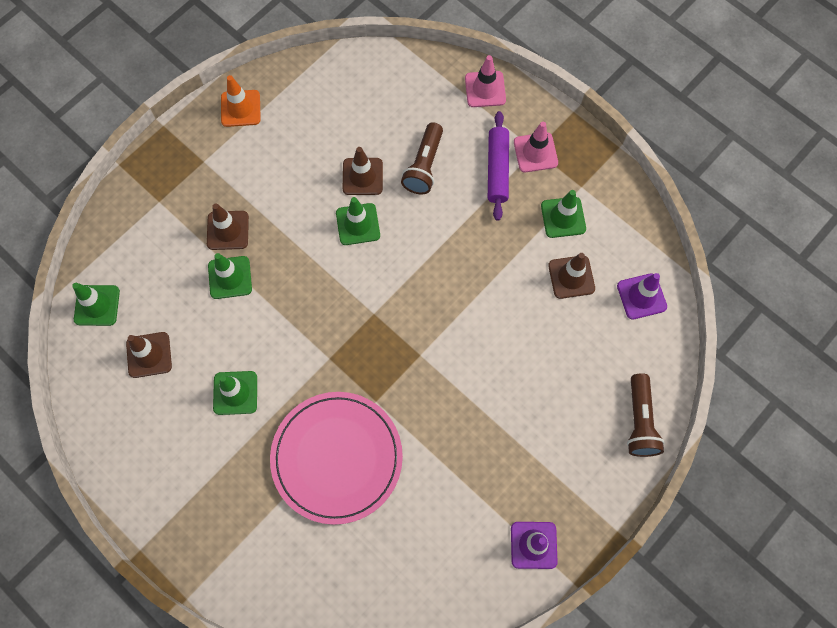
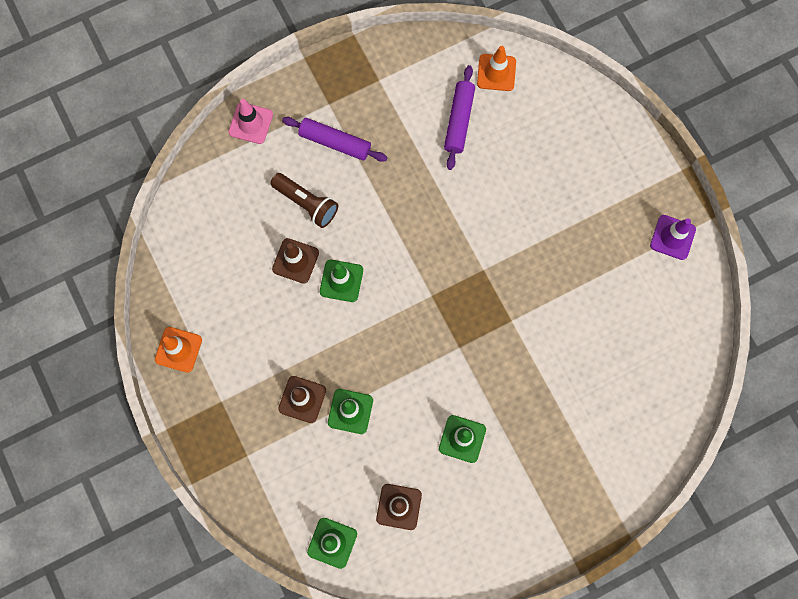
camera: 70 degrees left, 5 degrees up
(337, 458) = (550, 369): pink plate -> none
(535, 152) = (331, 104): pink traffic cone -> none
(563, 217) = (402, 106): green traffic cone -> none
(571, 277) = (459, 121): brown traffic cone -> purple rolling pin
(639, 421) = (600, 117): brown flashlight -> none
(641, 296) = (496, 72): purple traffic cone -> orange traffic cone

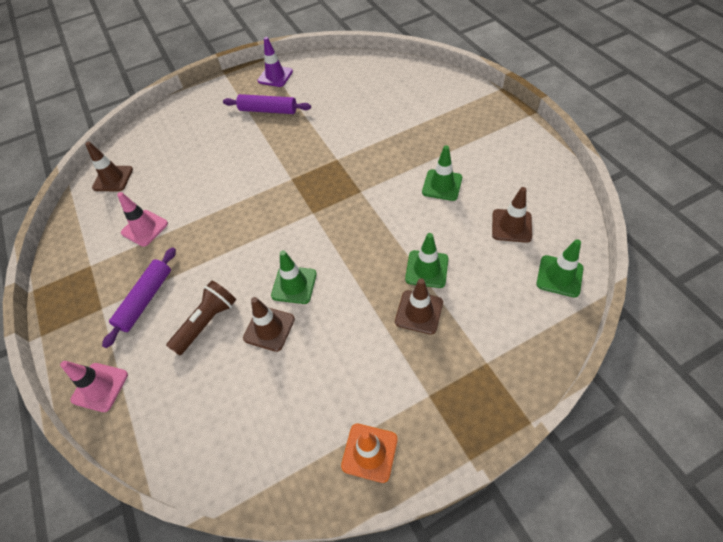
camera: 85 degrees left, 20 degrees down
(422, 123) = (144, 228): none -> pink traffic cone
(459, 121) = (150, 202): purple rolling pin -> purple rolling pin (268, 110)
(496, 72) = (113, 178): orange traffic cone -> brown traffic cone

